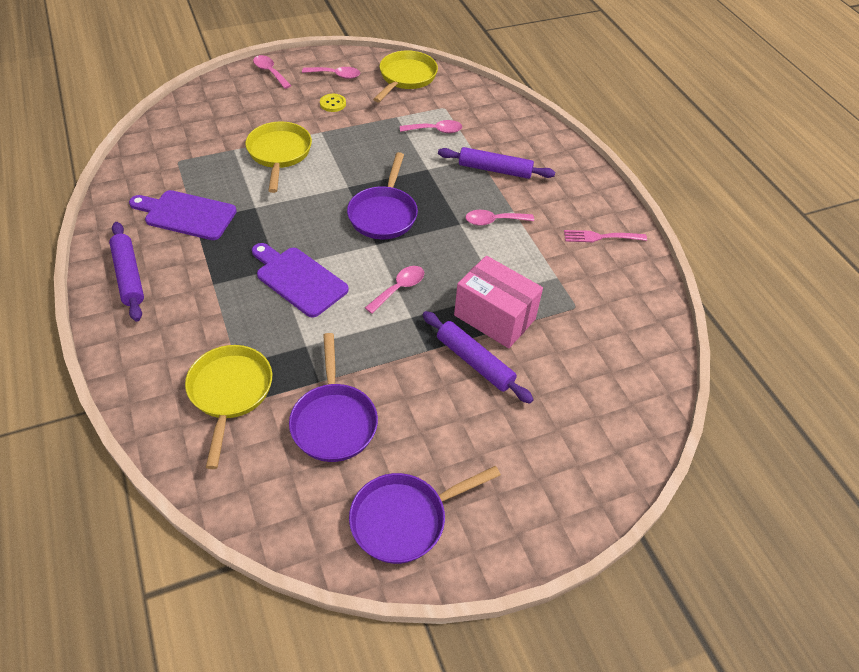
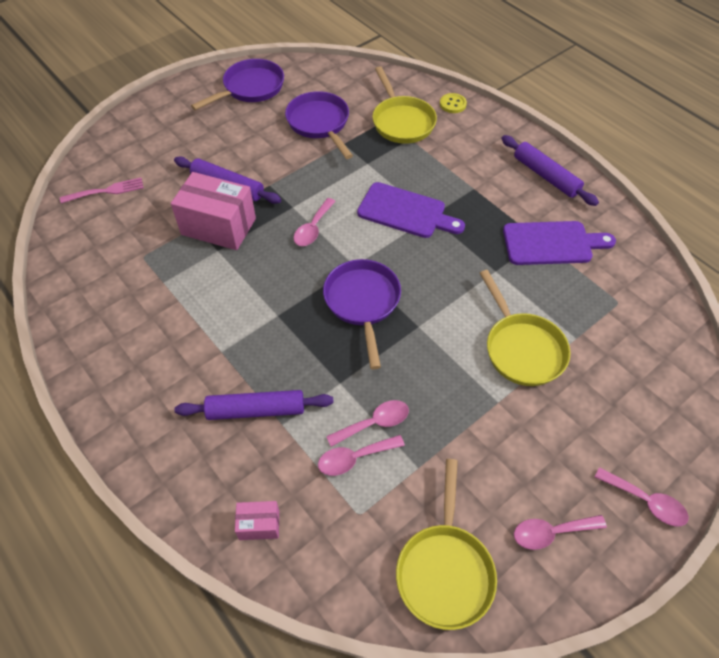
camera: 165 degrees right, 5 degrees up
(333, 104) = (516, 462): yellow button -> yellow button (453, 104)
(493, 221) = (241, 330): pink spoon -> pink spoon (374, 423)
(507, 118) = (259, 525): none -> pink box
(601, 237) = (116, 346): pink fork -> pink fork (106, 191)

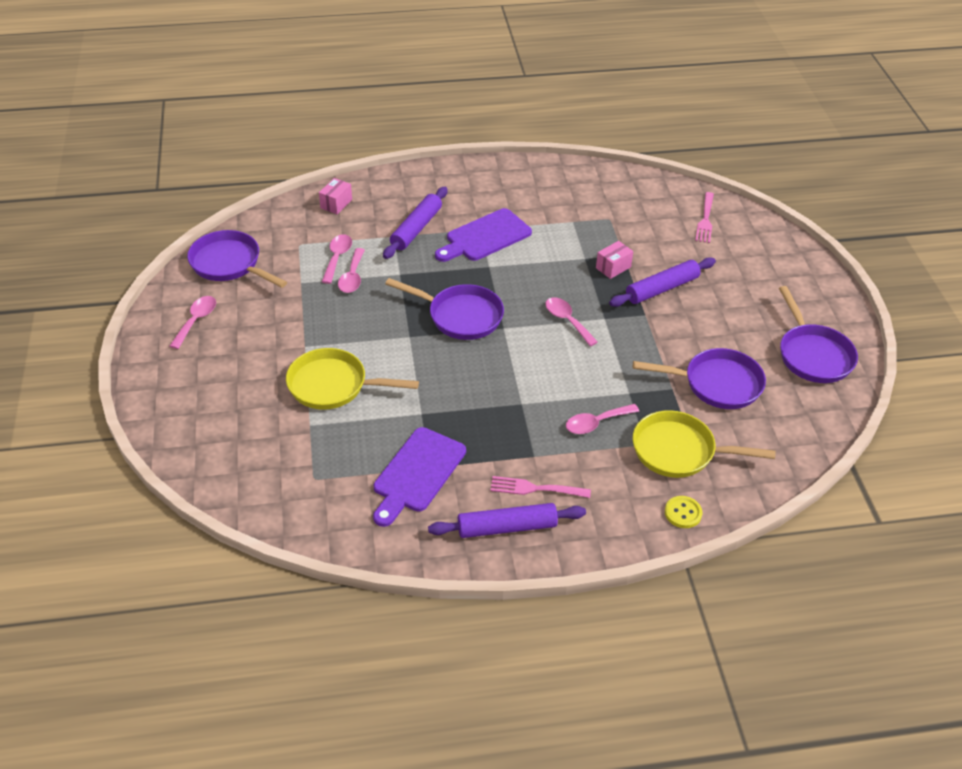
camera: 120 degrees right, 10 degrees down
(218, 226) = (613, 267): pink box -> pink box, size x0.48
(405, 212) = (541, 389): purple cutting board -> purple cutting board (485, 237)
(444, 569) = (229, 264): yellow pan -> purple pan
(501, 176) = (535, 488): none -> pink fork
(646, 501) = (160, 379): pink spoon -> pink spoon (596, 423)

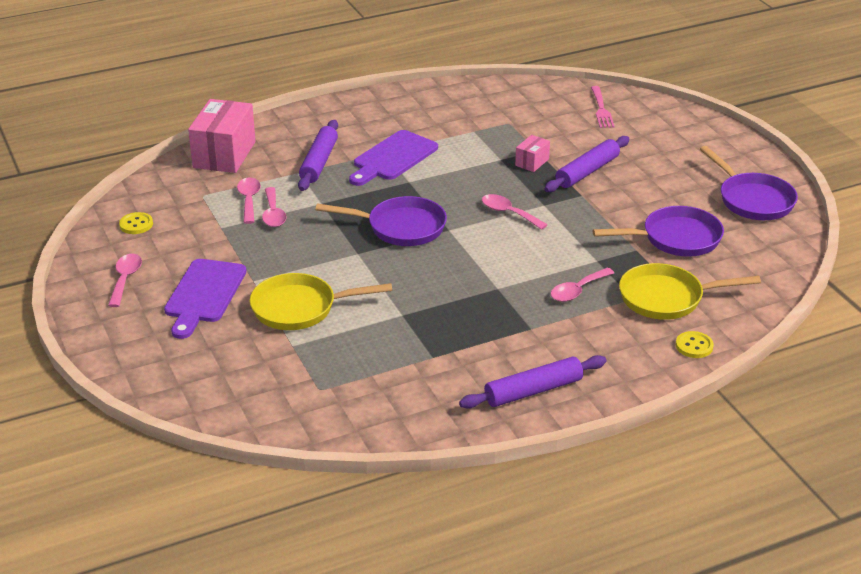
camera: 15 degrees left, 10 degrees down
(229, 264) = (136, 224): purple pan -> yellow button
(336, 204) = (224, 154): pink box -> pink box, size x2.09
(417, 473) = (423, 365): purple cutting board -> purple cutting board (204, 294)
(535, 488) = (545, 354): pink fork -> none

